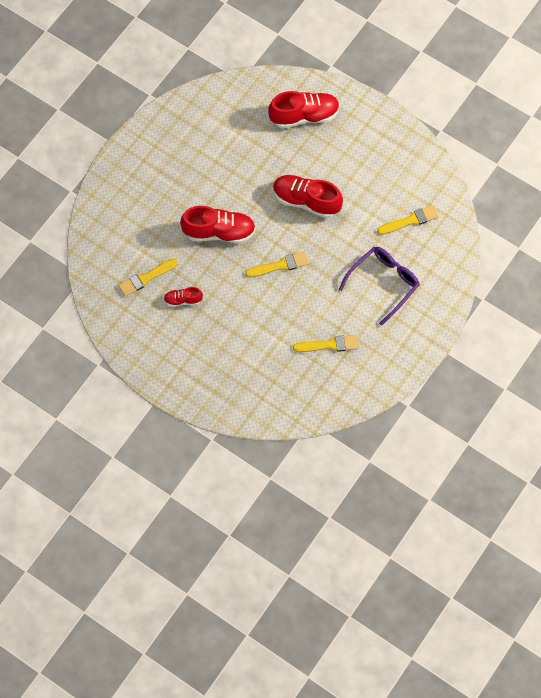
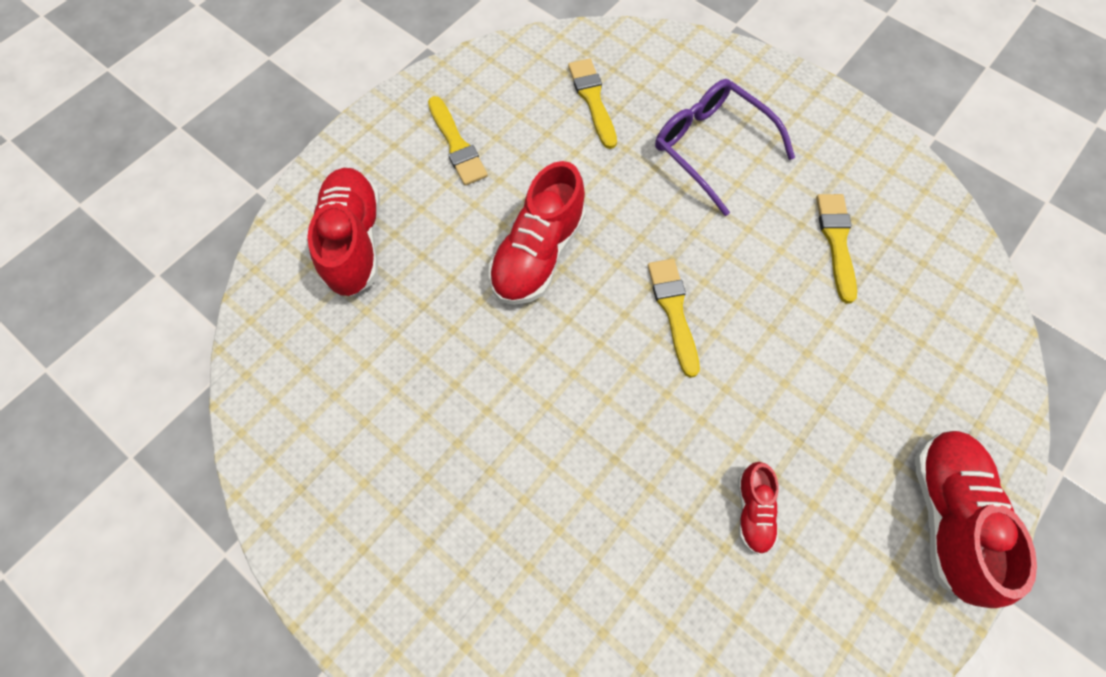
camera: 85 degrees left, 0 degrees up
(146, 278) = (700, 595): yellow brush -> yellow brush (457, 145)
(219, 232) = (593, 422): red shoe -> red shoe (946, 515)

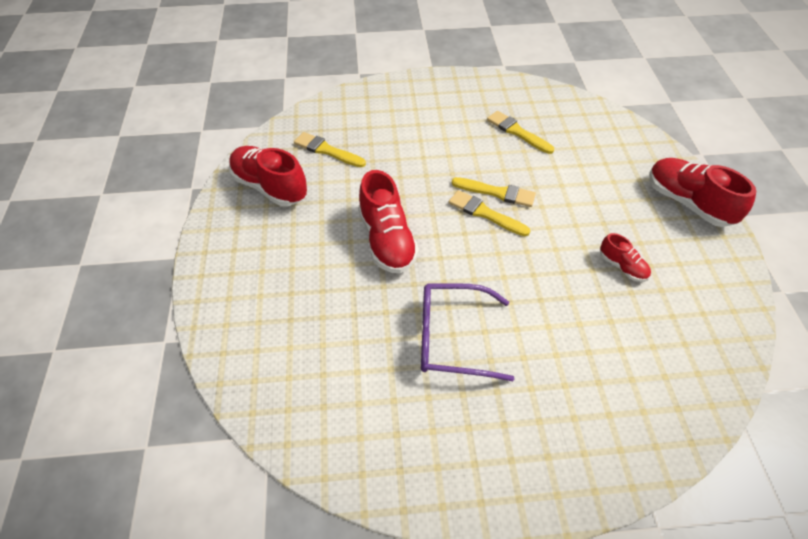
camera: 45 degrees left, 15 degrees down
(354, 242) = (270, 316): red shoe -> red shoe (270, 187)
(457, 145) = (274, 222): yellow brush -> yellow brush (497, 192)
(712, 148) = (415, 132): purple glasses -> purple glasses (453, 338)

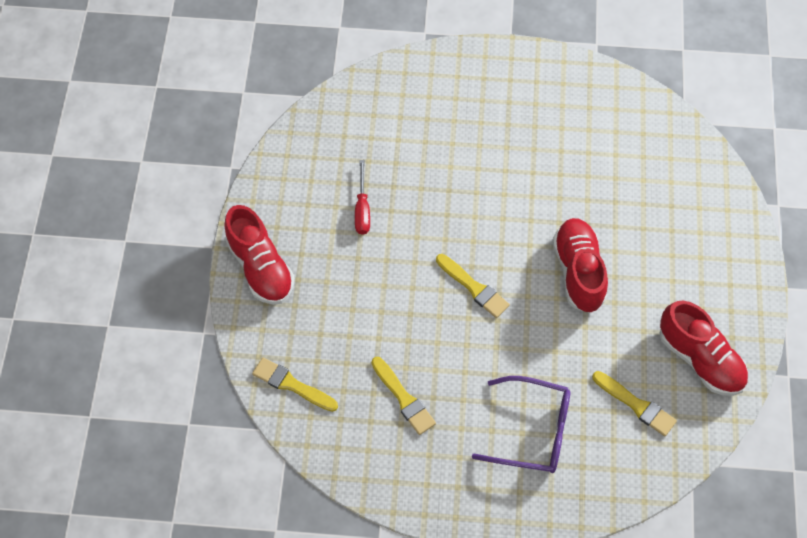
camera: 170 degrees left, 10 degrees up
(453, 338) = (533, 169): purple glasses -> purple glasses (532, 431)
(497, 192) = (454, 312): yellow brush -> yellow brush (291, 385)
(622, 267) = (362, 209): red shoe -> red screwdriver

